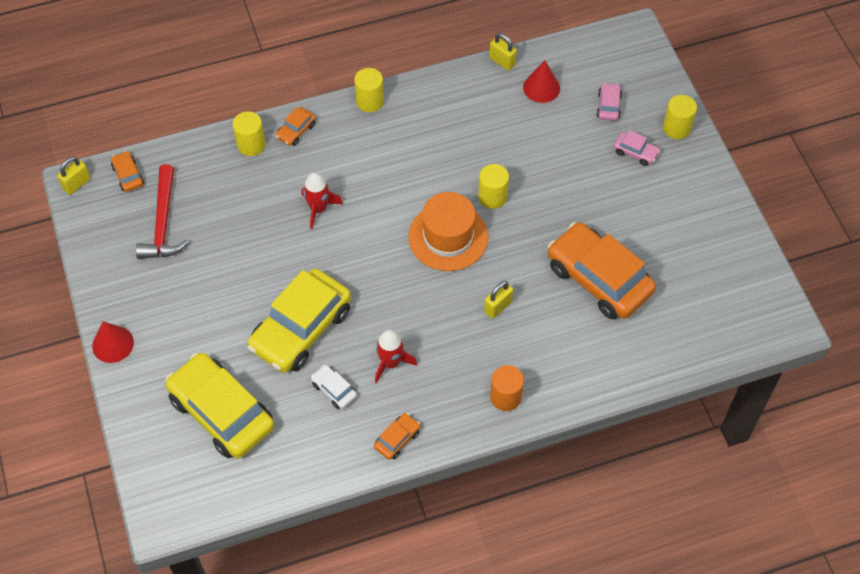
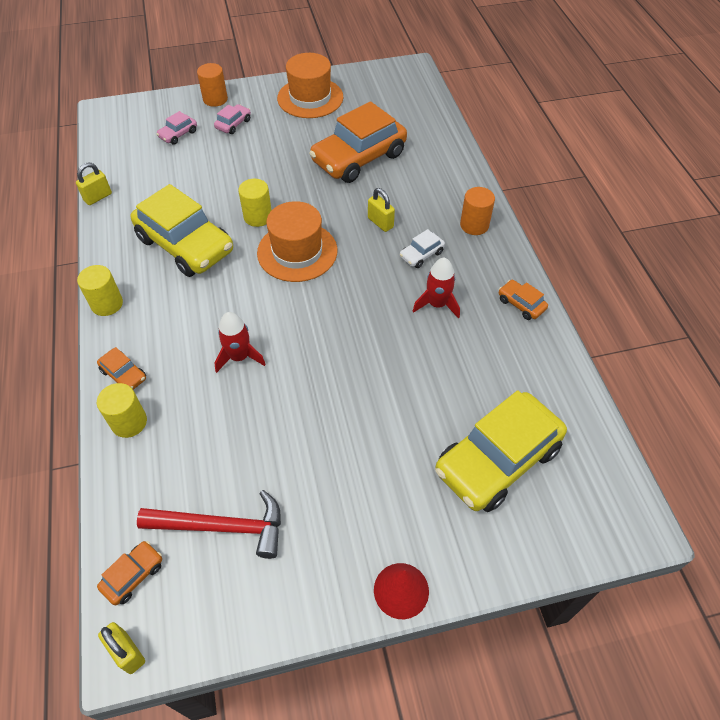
camera: 85 degrees left, 5 degrees down
(128, 175) = (133, 575): orange car -> orange car turned 150 degrees clockwise
(301, 329) = (393, 379): yellow car -> yellow car (185, 245)
(334, 390) = (467, 352): white car -> white car (421, 255)
(541, 87) = (141, 173): red cone -> none
(608, 106) = (178, 134): pink car -> pink car turned 60 degrees counterclockwise
(676, 128) = (215, 99): yellow cylinder -> orange cylinder
(699, 220) = (310, 98): none -> orange hat

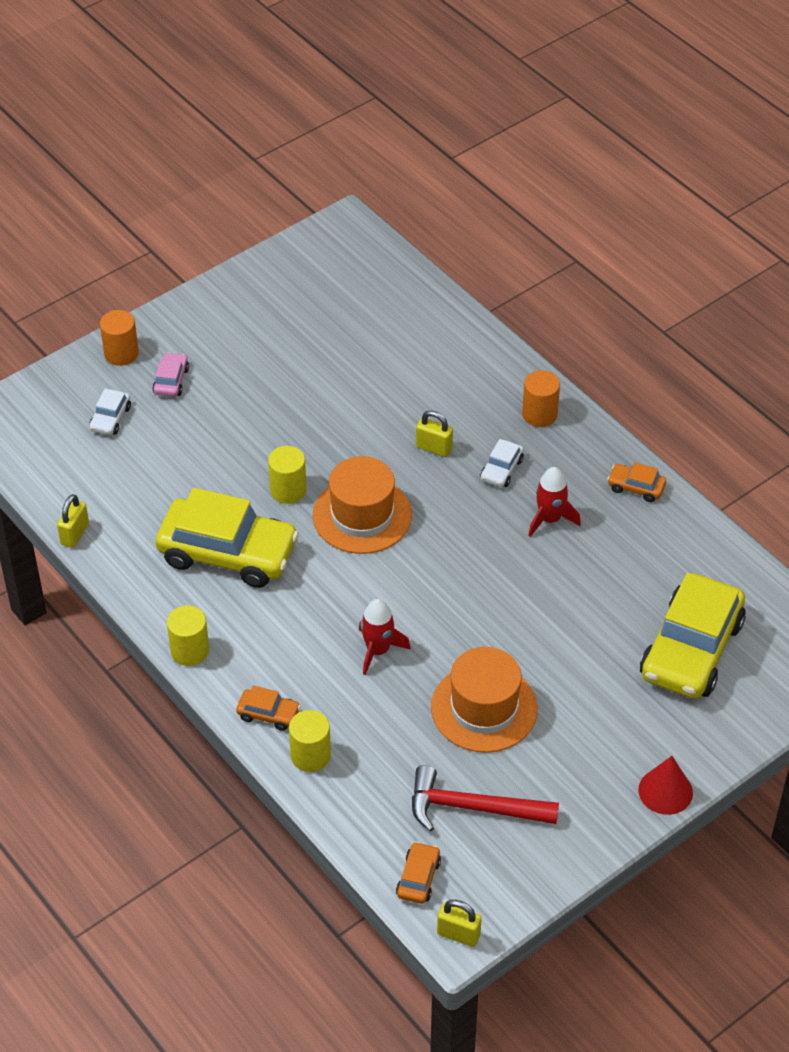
camera: 25 degrees left, 5 degrees down
(178, 134) = (110, 418): pink car -> white car
(222, 527) = (472, 807): red hammer -> red hammer turned 150 degrees counterclockwise
(310, 98) = (244, 311): orange hat -> orange hat (484, 708)
(358, 158) = (358, 374): orange car -> none

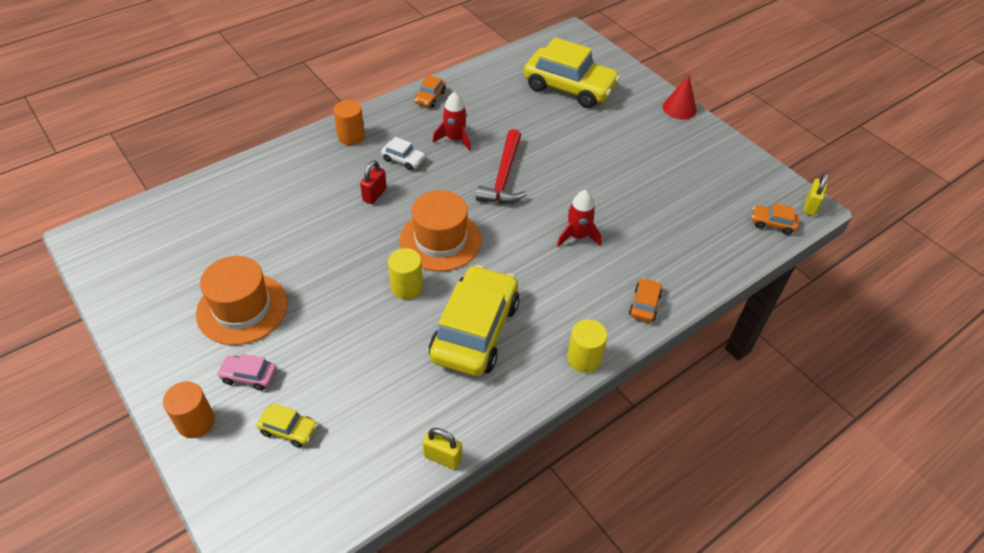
camera: 90 degrees left, 0 degrees up
(110, 418) = (289, 429): white car -> yellow car
(310, 755) = (680, 279): yellow cylinder -> none
(434, 448) = (374, 195): yellow padlock -> red padlock
(472, 807) = (709, 193): red hammer -> red hammer (503, 177)
(484, 708) = (625, 183): orange hat -> orange hat (242, 308)

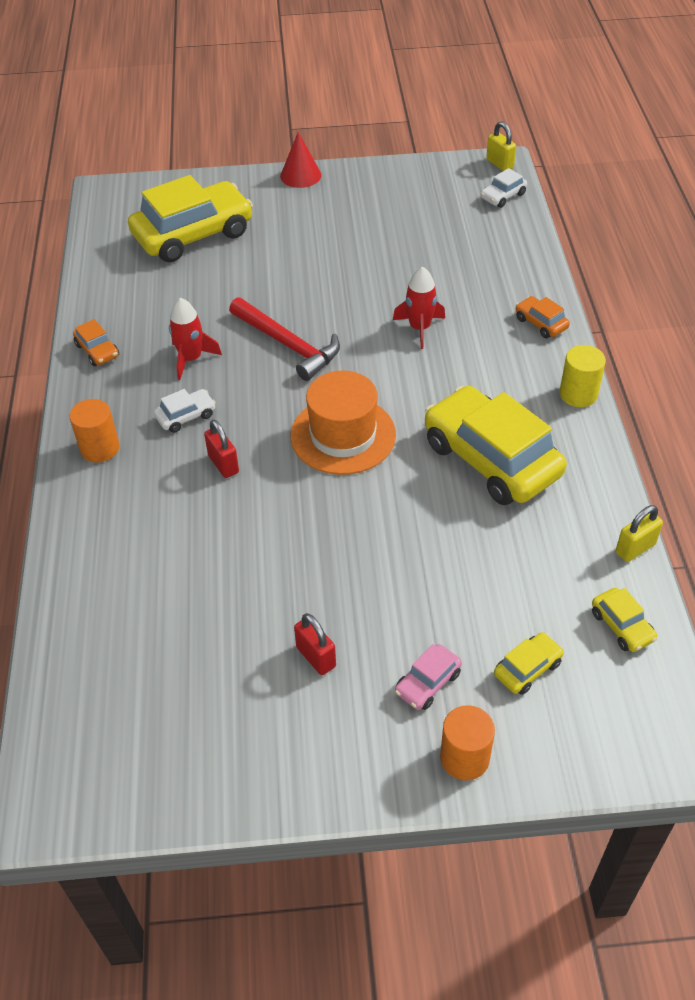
camera: 55 degrees left, 0 degrees up
(242, 308) = (316, 657): orange hat -> red padlock
(359, 476) = (622, 626): none -> yellow car
(407, 287) = (392, 490): yellow cylinder -> none
(772, 224) = (503, 196): orange car -> white car

